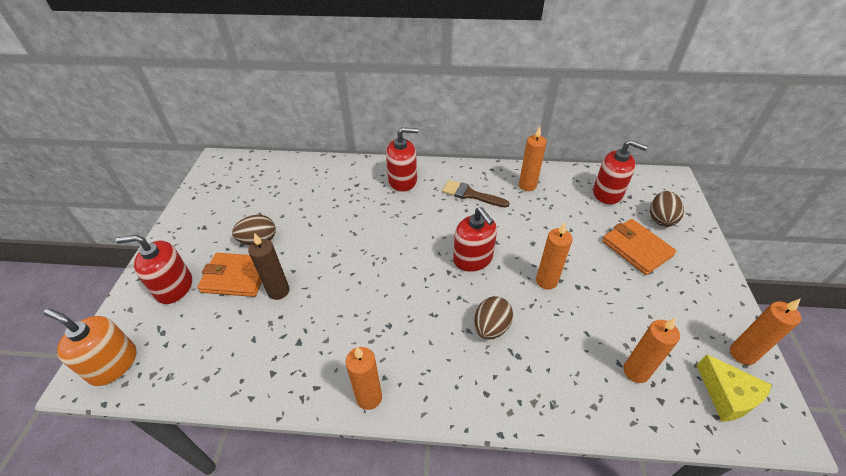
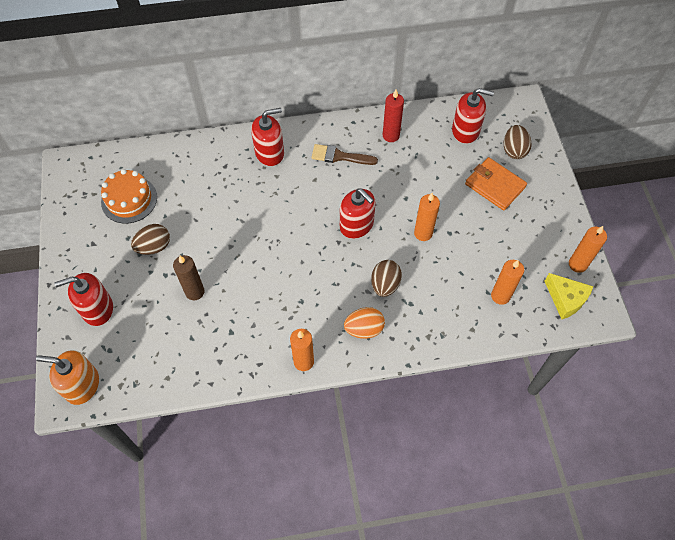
camera: 15 degrees left, 15 degrees up
(236, 277) = (149, 287): orange wallet -> none
(256, 196) = (129, 199): none -> orange cake
(454, 374) = (364, 329): none -> orange egg
(527, 185) = (391, 135): orange candle -> red candle

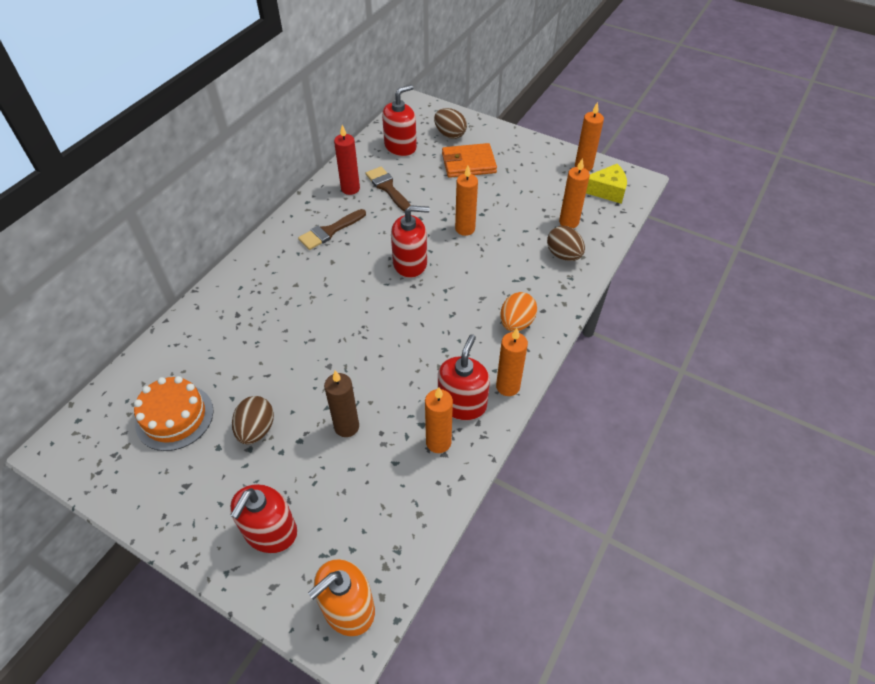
camera: 50 degrees left, 10 degrees down
(225, 351) = (438, 442): none -> orange candle
(269, 153) = (265, 274): red soap dispenser -> red soap dispenser (462, 403)
(385, 285) = (488, 282): brown egg -> brown egg (563, 255)
(415, 156) = (387, 188): none -> brown brush

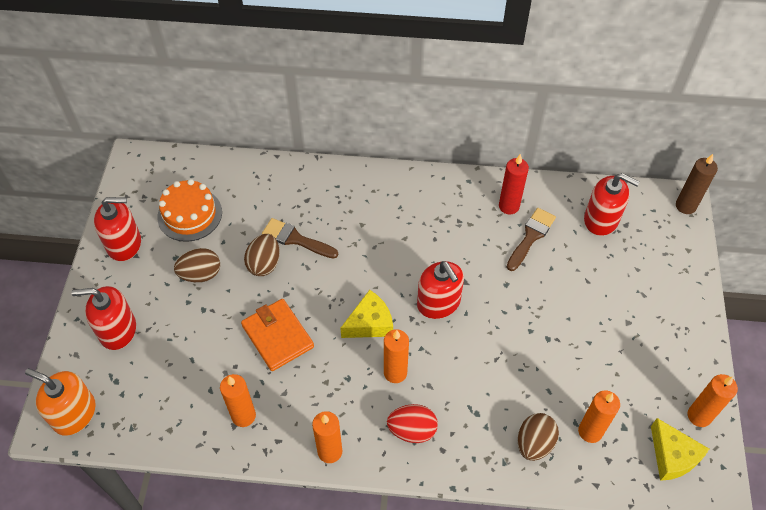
camera: 65 degrees right, 5 degrees up
(329, 231) = (441, 217): brown brush -> brown brush (295, 239)
(346, 427) = (230, 337): brown candle -> brown candle (685, 206)
(400, 315) = (370, 323): none -> yellow cheese
(450, 134) = (655, 256): brown egg -> brown egg (264, 264)
(462, 403) = (293, 419): red soap dispenser -> red soap dispenser (124, 244)
(465, 229) = (515, 331): orange candle -> orange candle (395, 373)
(468, 163) = (619, 294): orange wallet -> orange wallet (277, 336)
(516, 323) = (412, 430): orange egg -> red egg

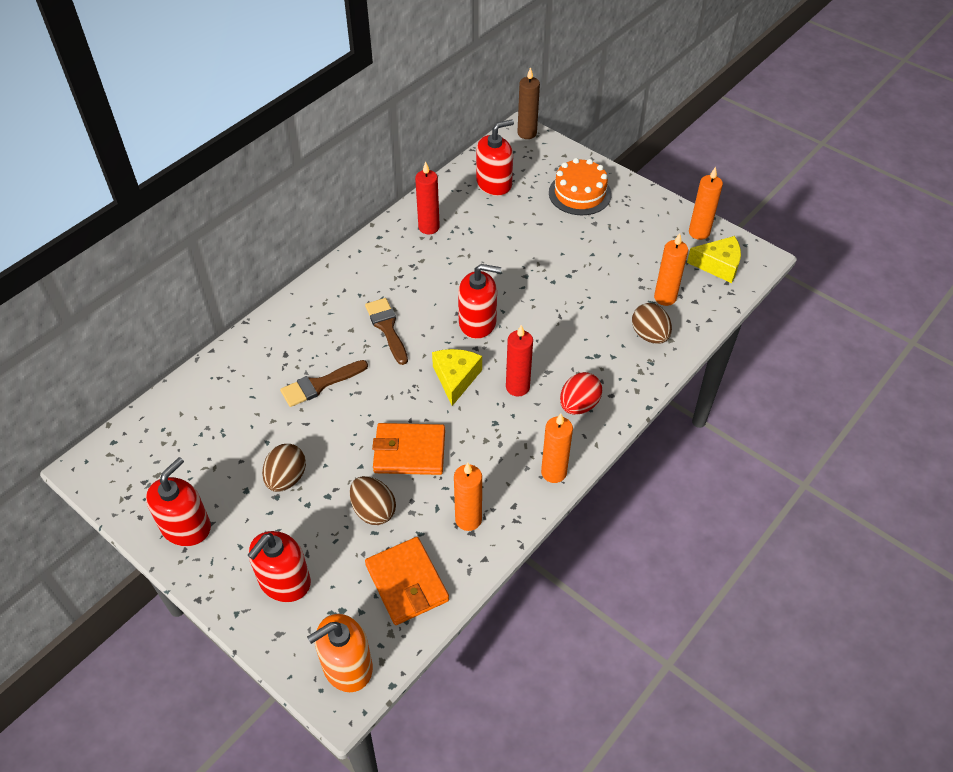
camera: 55 degrees left, 5 degrees down
(163, 409) = (407, 583): none -> orange wallet
(190, 214) = (207, 453): orange cake -> orange cake (580, 193)
(264, 264) = (323, 422): brown egg -> brown egg (373, 510)
(395, 373) = (517, 387): orange candle -> red candle
(531, 236) = (470, 231): brown brush -> brown brush (387, 328)

